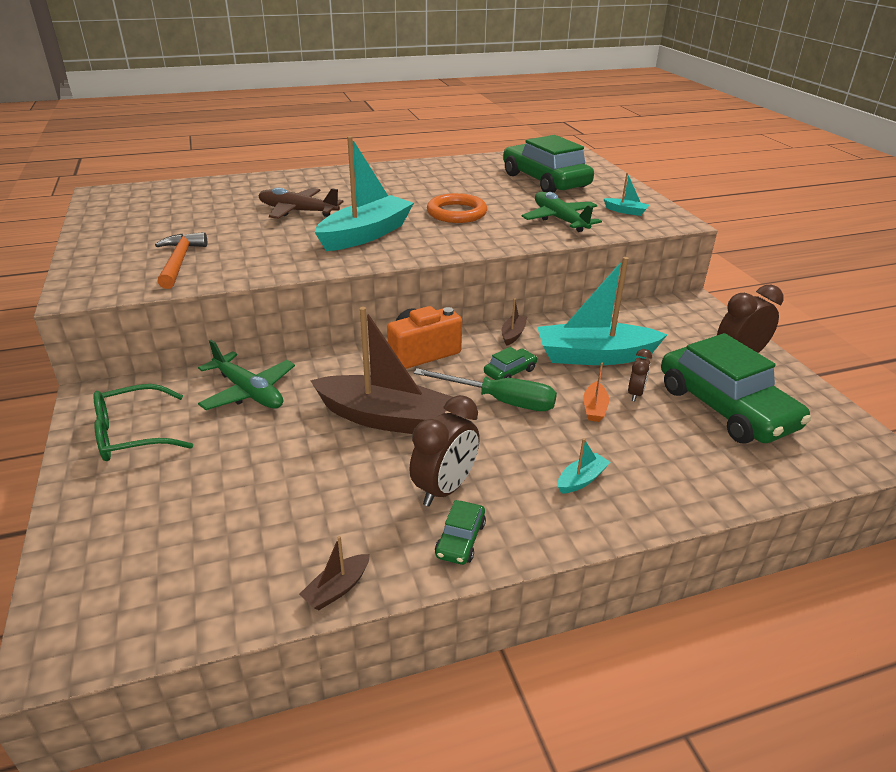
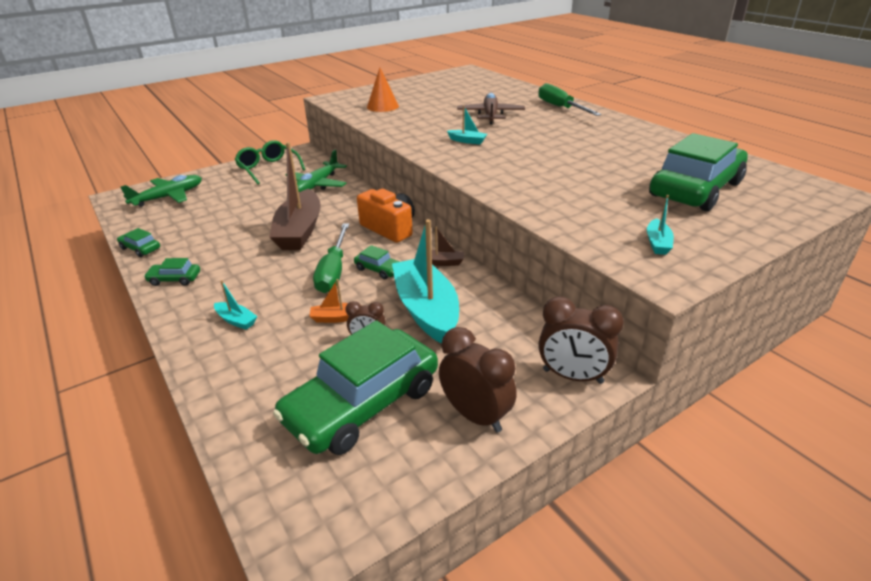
camera: 75 degrees right, 0 degrees up
(179, 261) = (382, 106): orange hammer -> orange cone
(316, 180) = (560, 108): none -> green screwdriver
(337, 589) = (140, 248): brown boat -> green car
(365, 234) = (467, 141): turquoise boat -> turquoise boat, size x0.42
(445, 489) = (224, 265): brown clock -> brown clock (572, 376)
(456, 213) = (548, 163): orange ring -> none
(559, 220) = (585, 208): green plane -> green plane (168, 197)

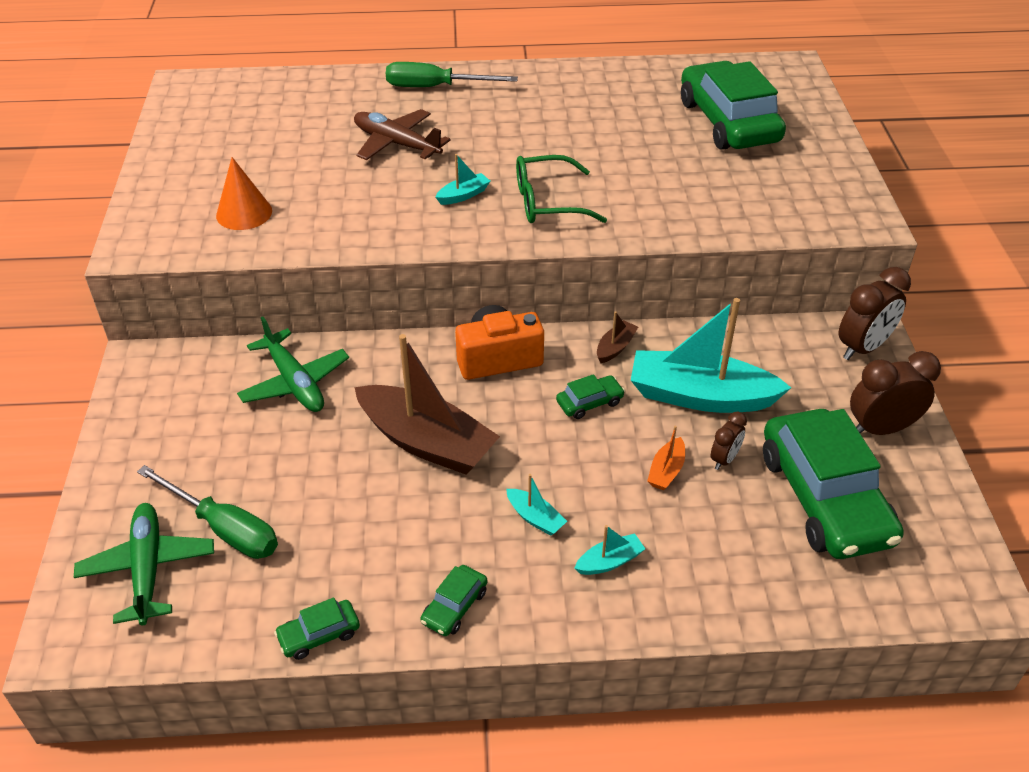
camera: 60 degrees left, 10 degrees up
(268, 169) = (169, 418): green glasses -> green glasses (548, 202)
(333, 271) = (562, 442): green screwdriver -> green screwdriver (224, 528)
(657, 243) = (809, 194): turquoise boat -> turquoise boat (535, 518)

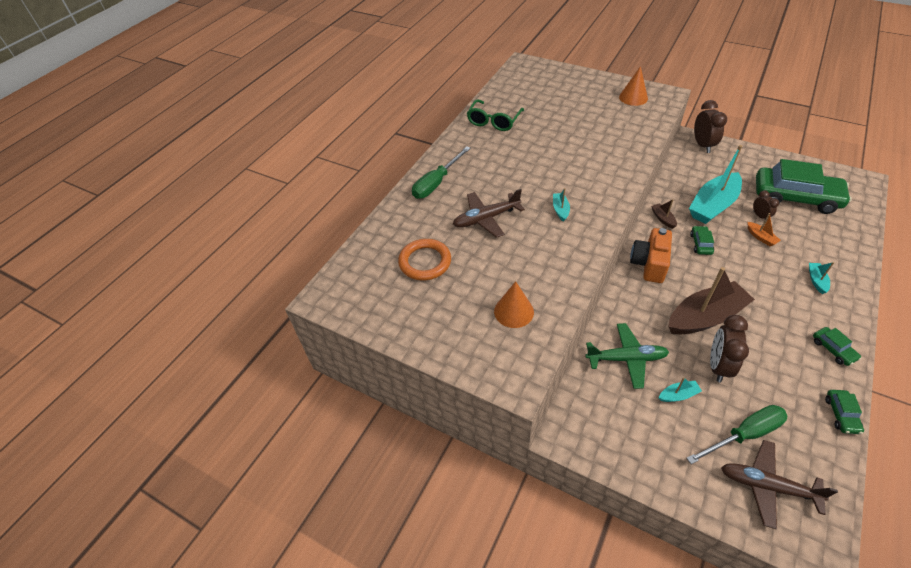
camera: 55 degrees left, 5 degrees up
(148, 568) = (767, 486): green plane -> brown plane
(284, 126) = (425, 262): none -> orange ring
(535, 518) = (778, 295): turquoise boat -> turquoise boat (678, 395)
(548, 202) = (588, 181): green glasses -> green glasses (494, 121)
(728, 122) = (557, 99): green car -> none
(816, 189) = (633, 97): none -> orange cone
(880, 428) = (757, 163): brown clock -> brown clock (718, 366)

